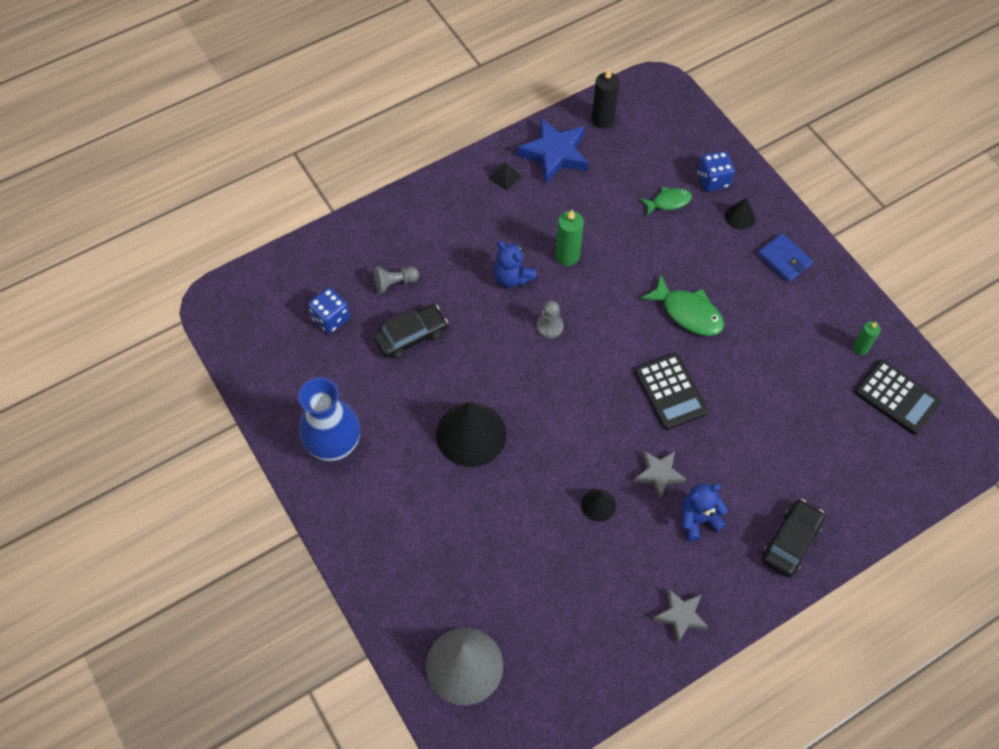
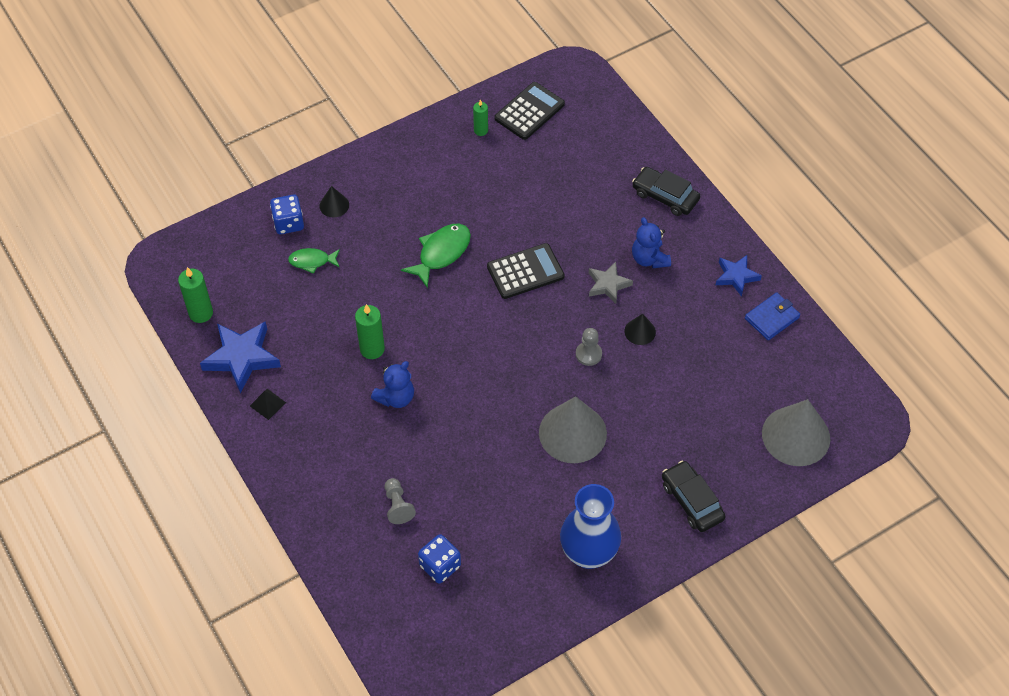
camera: 90 degrees left, 5 degrees down
(411, 336) = (463, 488): black car -> black car (692, 501)
(471, 434) = (572, 433): black cone -> grey cone
(549, 326) = (454, 366): grey pawn -> grey pawn (588, 354)
(602, 120) = (201, 313): black candle -> green candle
(668, 202) = (312, 261): green fish -> green fish turned 75 degrees counterclockwise
(680, 616) = (736, 276): grey star -> blue star
(784, 260) = (385, 176): blue wallet -> blue wallet (772, 318)

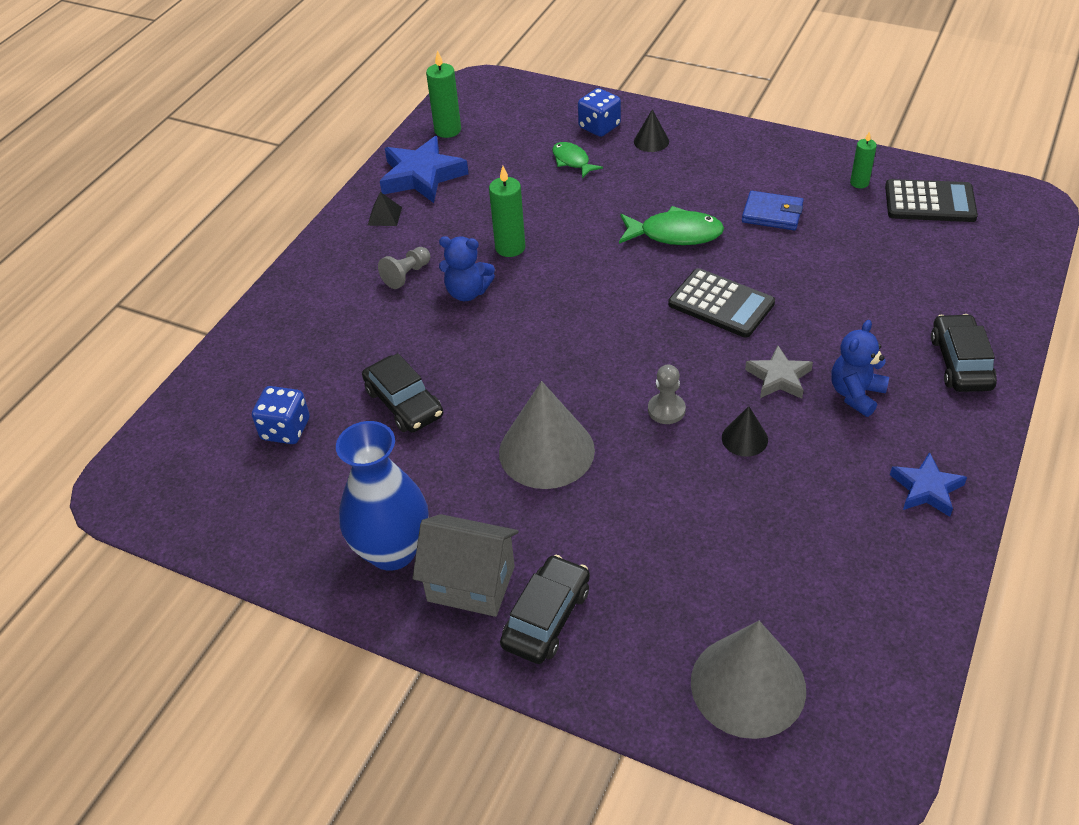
camera: 60 degrees right, 10 degrees down
(398, 506) = (337, 360): grey pawn -> grey pawn (407, 275)
(471, 487) = (404, 403): none -> black car
(642, 525) = (471, 583): none -> grey house
(772, 318) = (905, 560): blue wallet -> blue wallet (772, 214)

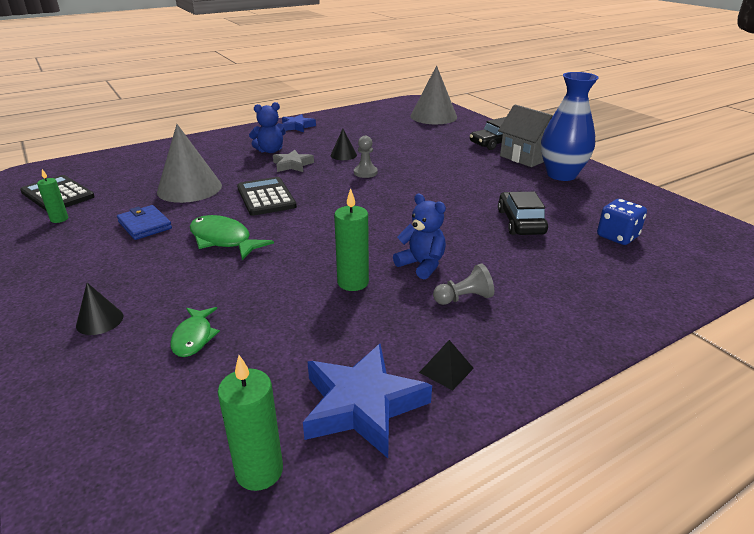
camera: 150 degrees left, 15 degrees down
(546, 451) = (447, 179): grey cone -> grey cone (189, 188)
(599, 127) = (106, 365): blue dice -> none
(960, 362) = (207, 144): black car -> none

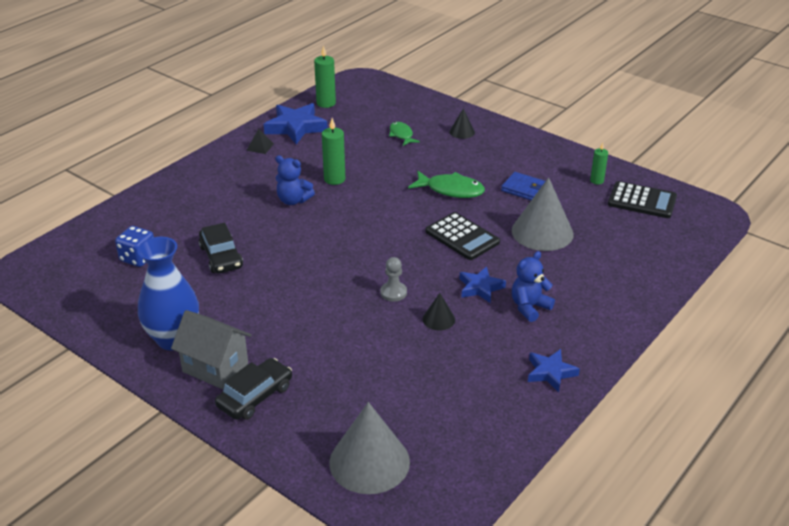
camera: 160 degrees right, 5 degrees up
(292, 165) = (480, 288): grey star -> blue star
(464, 298) = (258, 183): grey pawn -> none

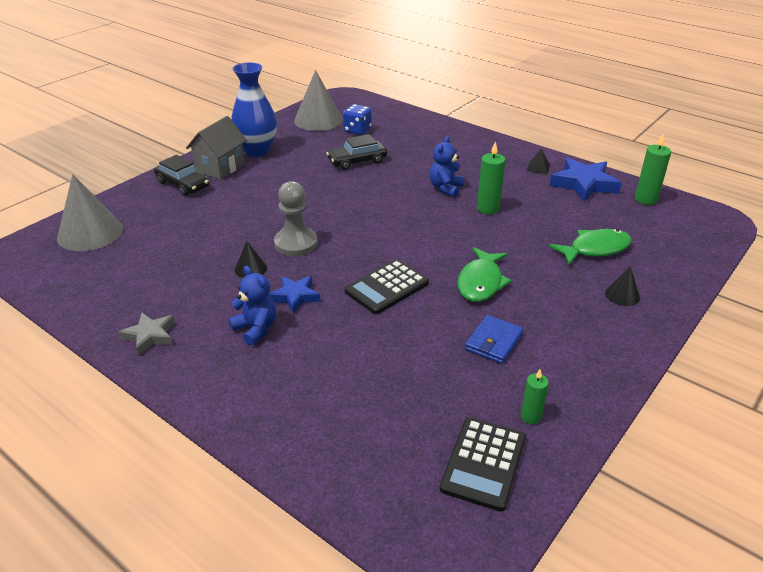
camera: 90 degrees right, 0 degrees up
(393, 292) = (296, 243): grey pawn -> grey pawn, size x1.67
(401, 135) = (595, 249): green fish -> green fish, size x1.58
(542, 232) = (398, 350): grey cone -> grey cone (318, 120)
(550, 373) = (150, 336): blue star -> grey star

